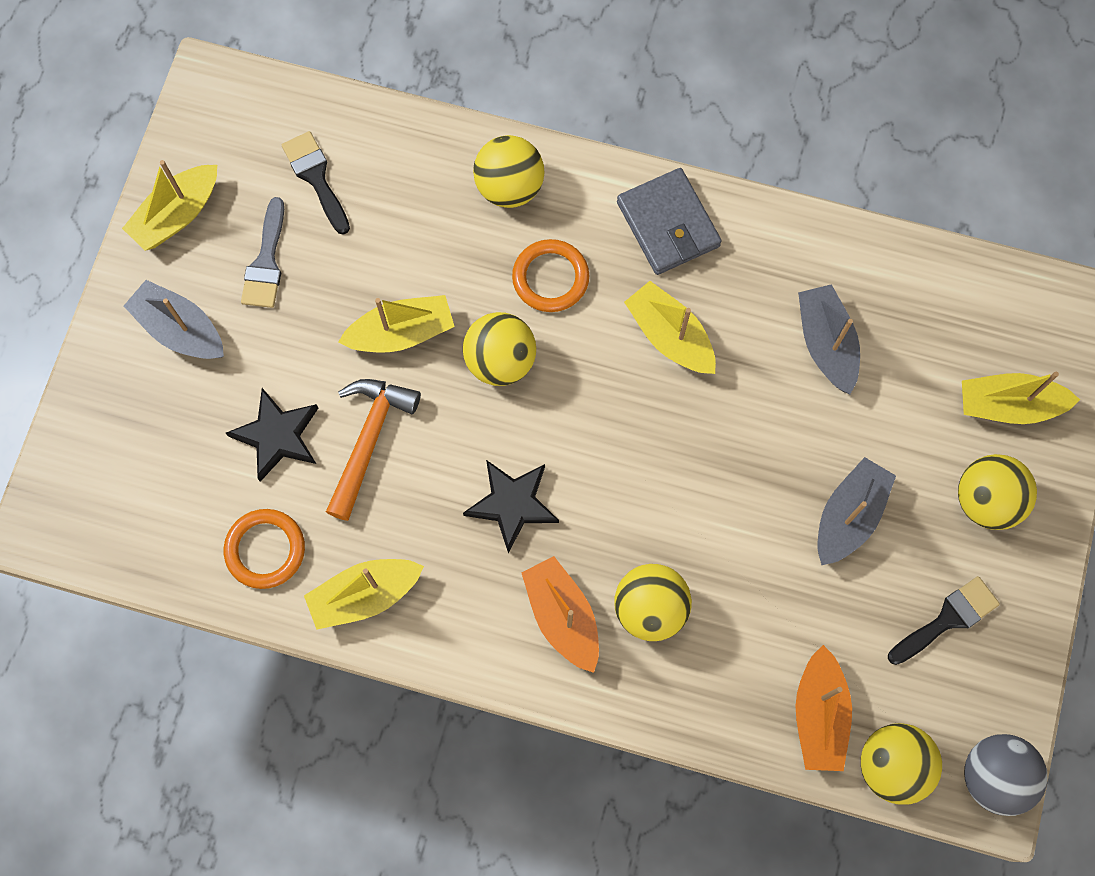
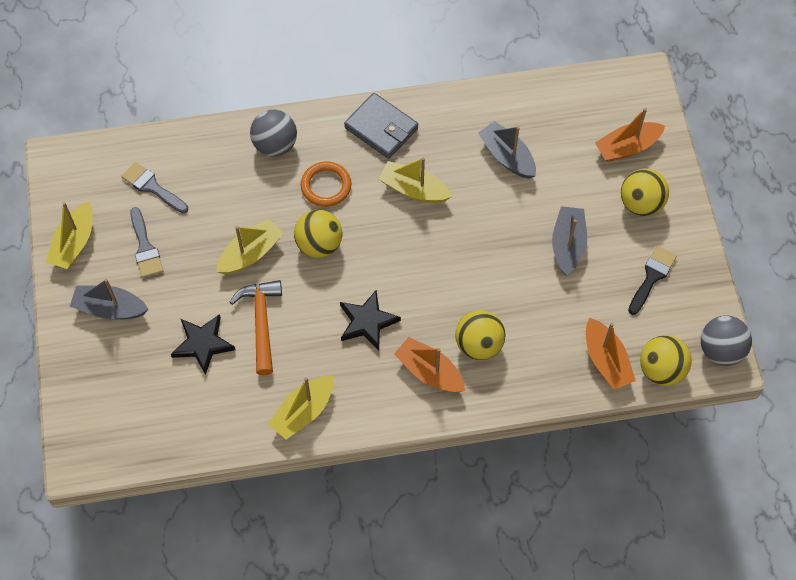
camera: 25 degrees left, 10 degrees down
(265, 550) = (228, 412): orange ring -> none
(316, 177) = (152, 187): black brush -> grey brush
(509, 187) = (275, 145): yellow ball -> grey ball
(1008, 405) = (627, 147): yellow boat -> orange boat

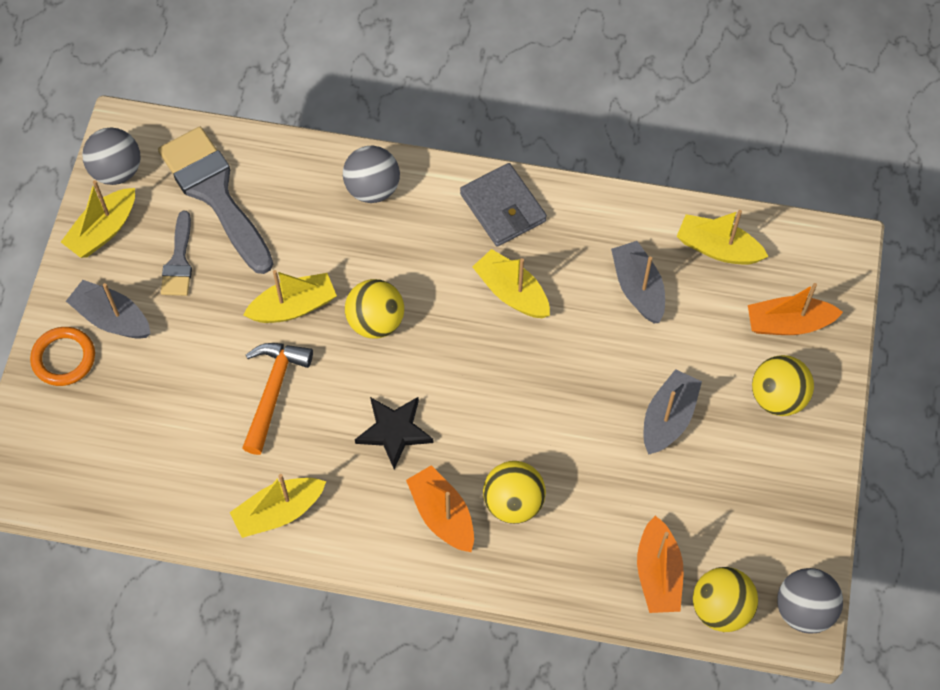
camera: 20 degrees right, 0 degrees up
(65, 194) = (117, 171): none -> grey ball
(152, 187) = (215, 194): grey brush -> grey brush, size x1.91
(203, 344) = (197, 394): black star -> none
(326, 186) = (411, 255): orange ring -> orange ring (64, 358)
(554, 108) = (718, 248): none -> yellow boat
(652, 277) = (755, 491): black brush -> none

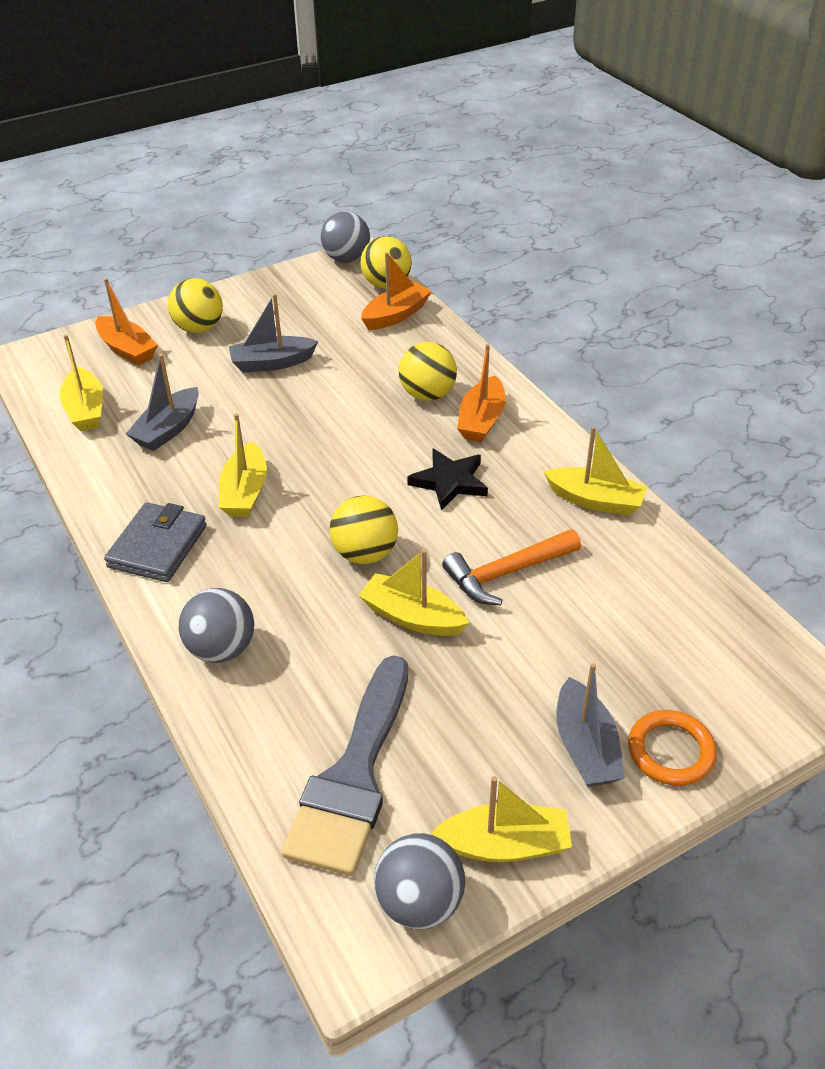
camera: 130 degrees left, 20 degrees down
(179, 261) = (464, 743): grey brush -> none

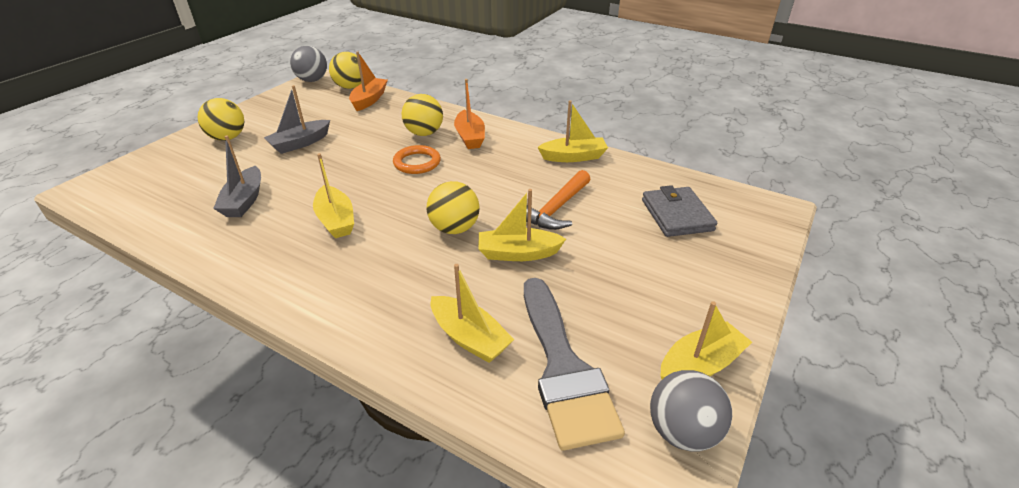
camera: 30 degrees left, 5 degrees down
(85, 410) = (161, 208): yellow boat -> yellow boat (469, 338)
(127, 349) = (175, 163): orange boat -> none
(157, 546) = (288, 276): grey wallet -> grey wallet (676, 215)
(221, 649) = (393, 324): grey ball -> none
(449, 482) = (477, 173): black star -> none
(585, 747) = (690, 285): grey boat -> none
(671, 751) = (738, 267): orange ring -> orange ring (417, 162)

